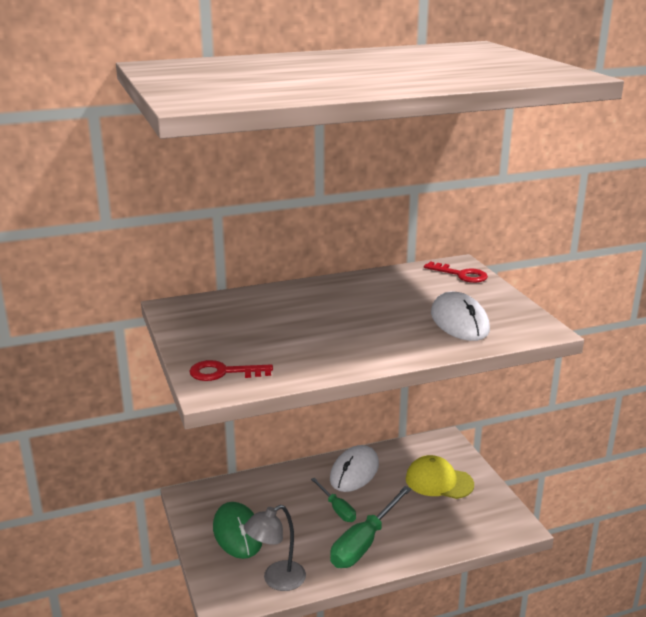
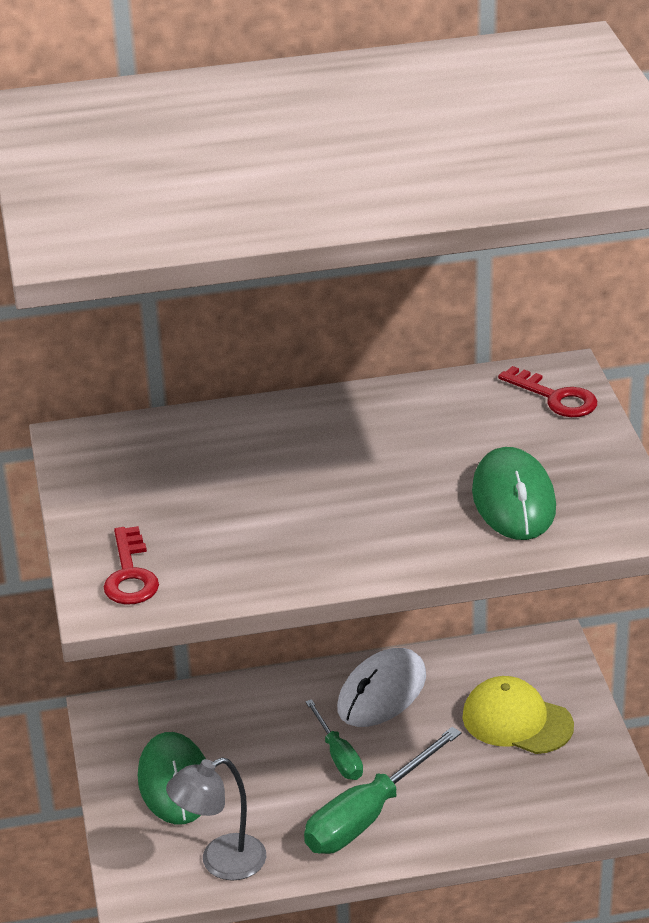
camera: 10 degrees right, 10 degrees up
(224, 372) = (130, 574): red key -> red key turned 105 degrees counterclockwise
(459, 321) = (513, 500): white mouse -> green mouse

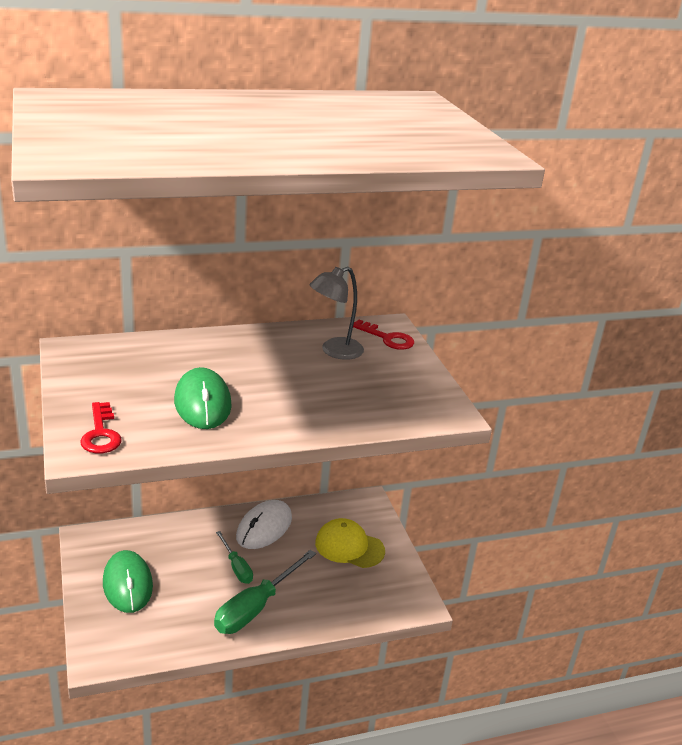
camera: 10 degrees left, 5 degrees down
(221, 862) = (156, 639): grey lamp -> grey lamp (334, 351)
(513, 500) = (367, 395): green mouse -> green mouse (202, 403)

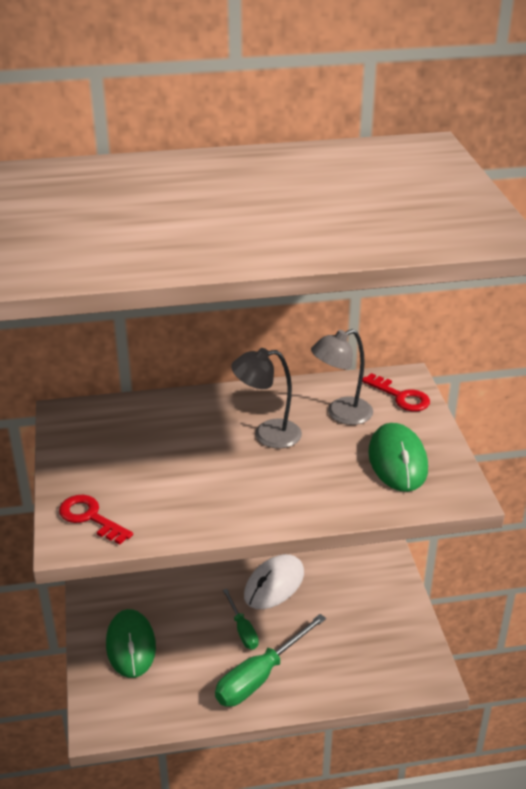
camera: 10 degrees right, 5 degrees up
(101, 433) = (90, 518): red key -> red key turned 135 degrees clockwise
(202, 403) = (196, 480): green mouse -> green mouse (397, 461)
(267, 366) = (267, 434): none -> grey lamp
(349, 547) = (363, 609): yellow cap -> none

